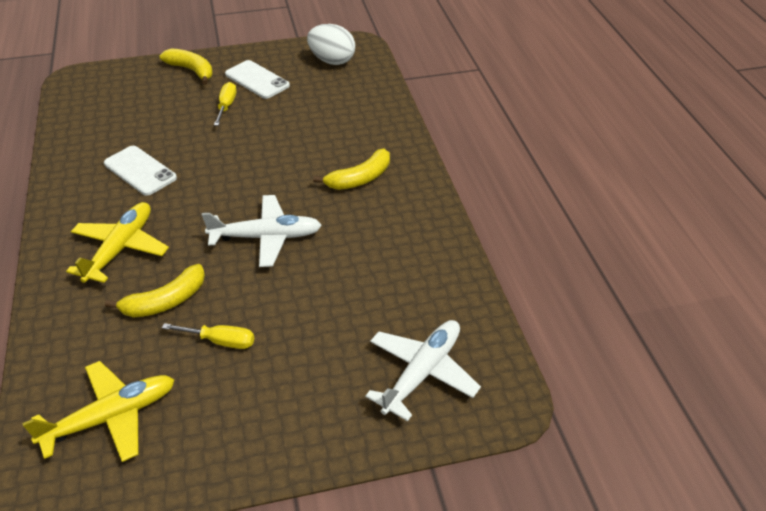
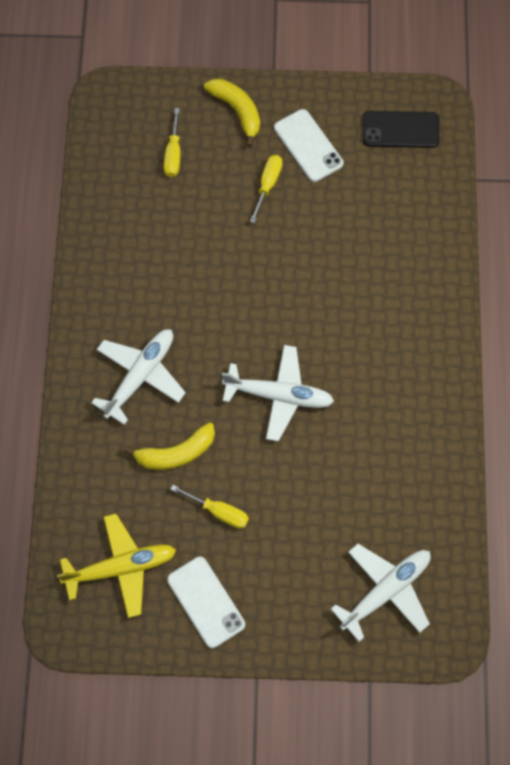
camera: 15 degrees right, 25 degrees up
(120, 249) = (140, 376): yellow plane -> white plane
(138, 101) = (173, 154): none -> yellow screwdriver
(140, 171) = (166, 269): white phone -> white phone (206, 602)
(332, 61) = (400, 130): white egg -> black phone
(360, 178) = (387, 336): yellow banana -> none

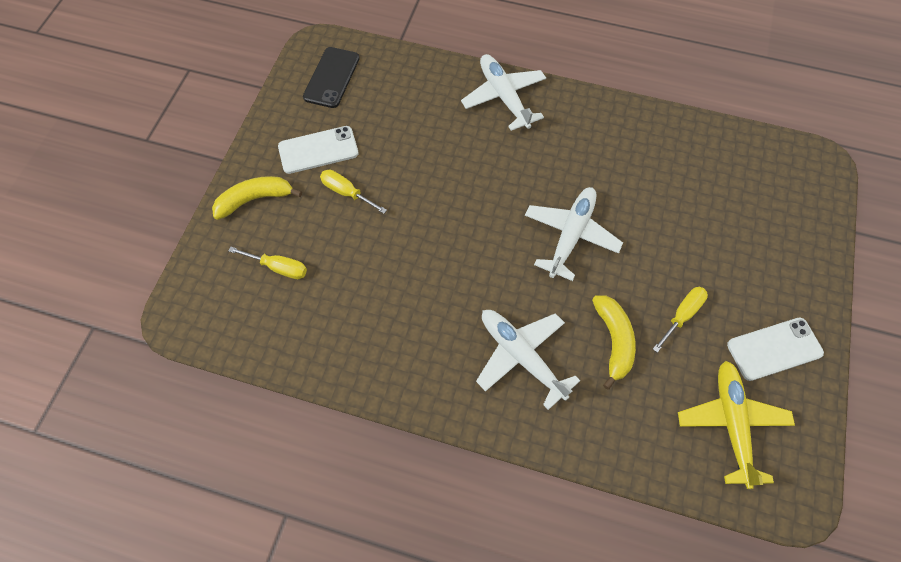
camera: 75 degrees left, 5 degrees down
(385, 591) = (774, 197): white plane -> white plane (504, 97)

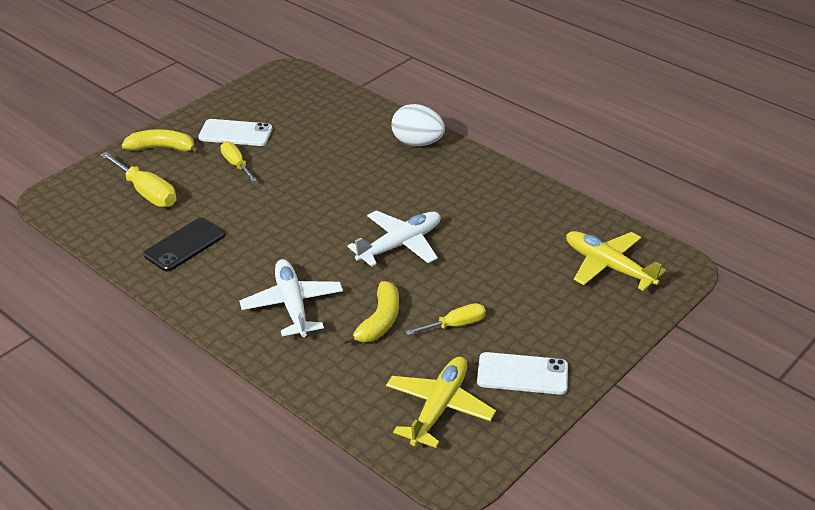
camera: 25 degrees right, 25 degrees down
(279, 268) = (146, 193): yellow screwdriver -> yellow screwdriver, size x1.55
(331, 77) = (283, 93): black phone -> black phone (184, 245)
(504, 97) = (417, 143): white plane -> white egg
(764, 187) = (609, 267): none -> yellow plane

